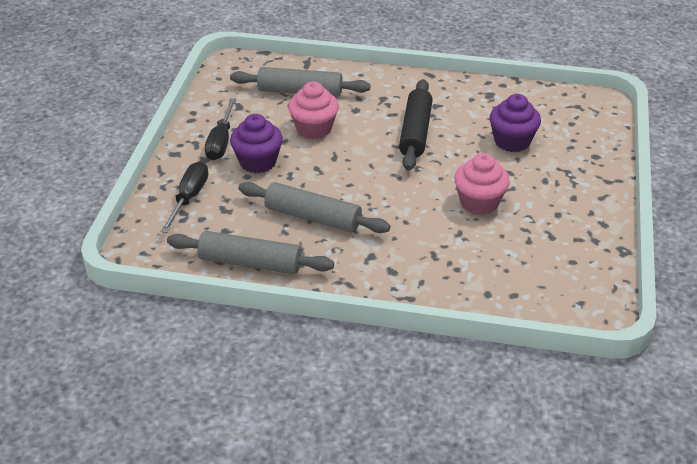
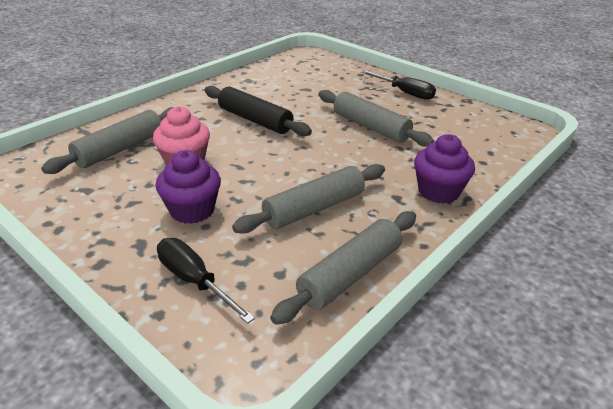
camera: 60 degrees left, 5 degrees down
(221, 142) = (127, 222): black screwdriver -> black screwdriver (404, 93)
(479, 202) = (370, 127): pink cupcake -> grey rolling pin
(512, 141) = (313, 92): purple cupcake -> purple cupcake (438, 191)

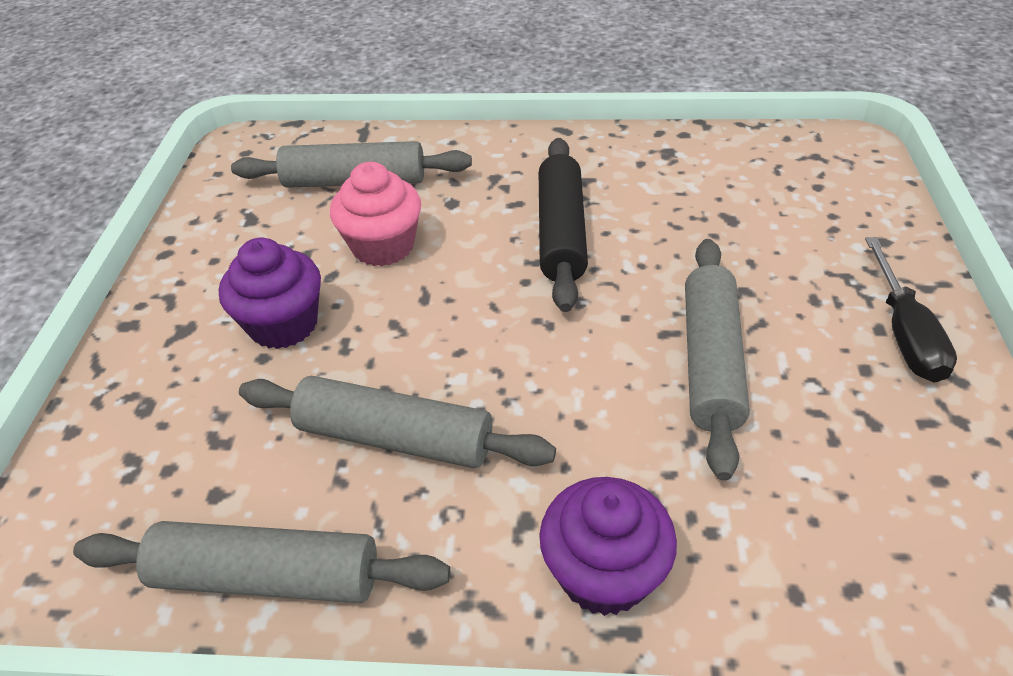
camera: 55 degrees right, 10 degrees up
(194, 281) = (146, 421): black screwdriver -> none

